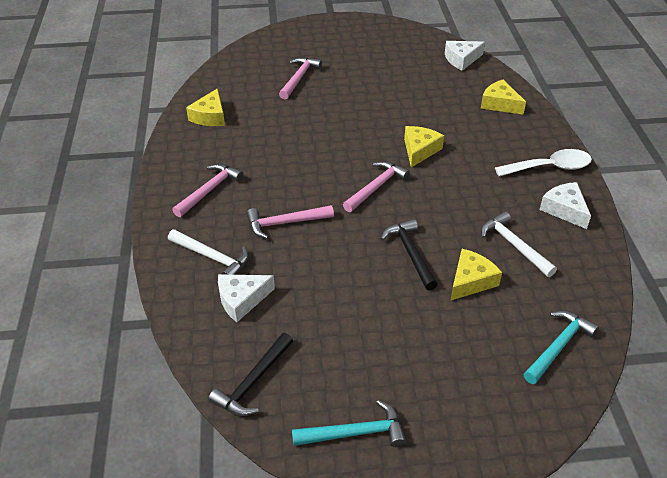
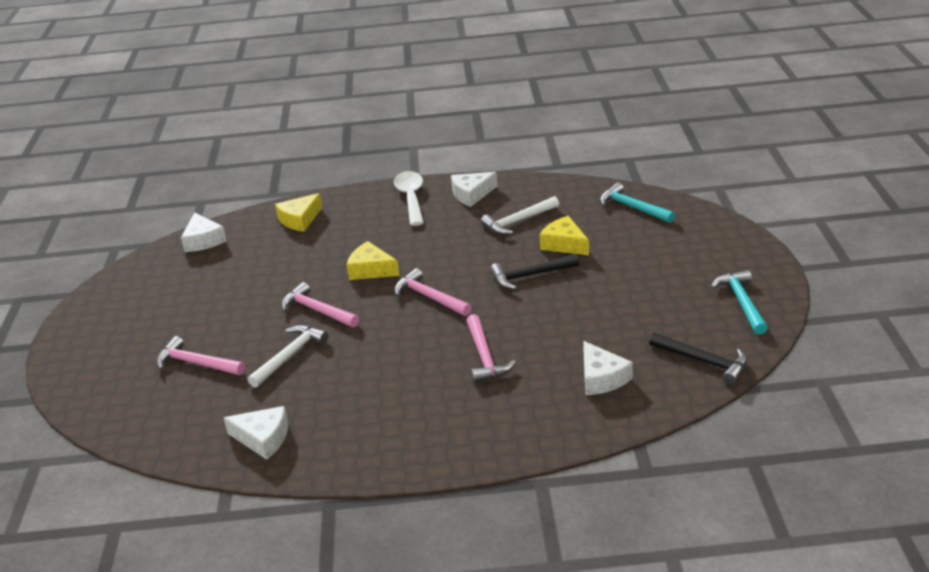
camera: 85 degrees left, 10 degrees down
(209, 190) = (422, 421): pink hammer -> pink hammer (317, 310)
(210, 116) = (263, 438): yellow cheese -> white cheese
(212, 257) = (540, 406): white hammer -> white hammer (290, 356)

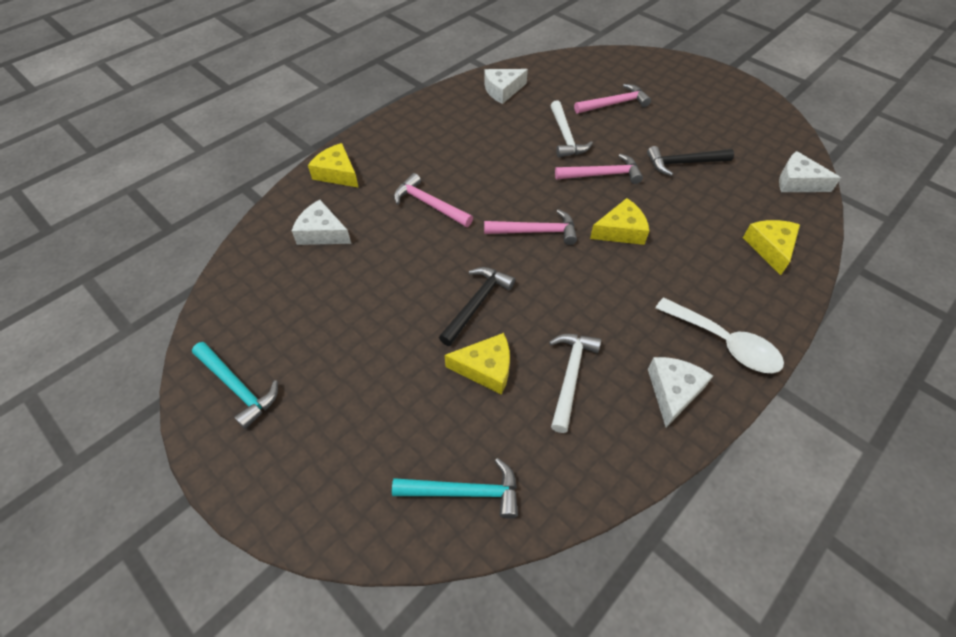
camera: 135 degrees right, 20 degrees up
(538, 430) = (337, 173): none -> yellow cheese
(703, 361) = (244, 291): black hammer -> black hammer (683, 163)

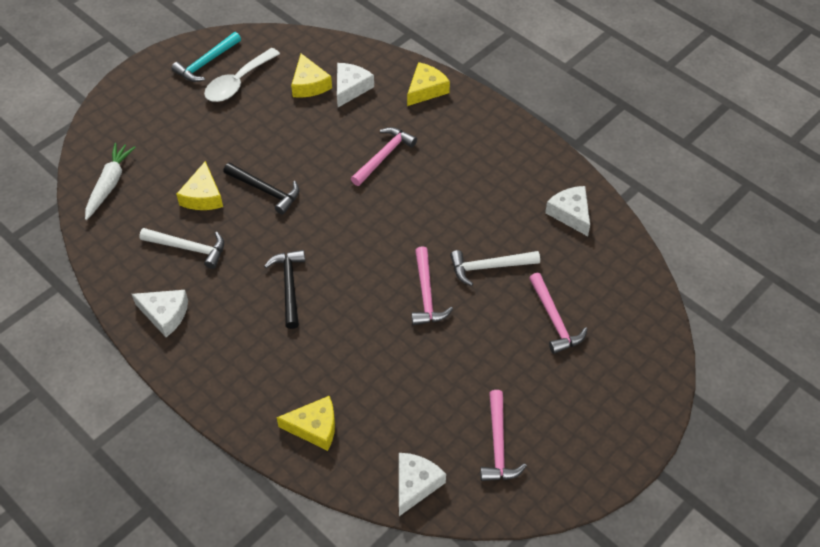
camera: 90 degrees right, 0 degrees up
(464, 492) = (109, 184): turquoise hammer -> white carrot
(536, 231) = (346, 234): pink hammer -> pink hammer (498, 445)
(621, 231) = (344, 301): yellow cheese -> yellow cheese (309, 84)
(683, 163) = (446, 373): black hammer -> black hammer (289, 286)
(725, 343) = (205, 361): white spoon -> white spoon (237, 83)

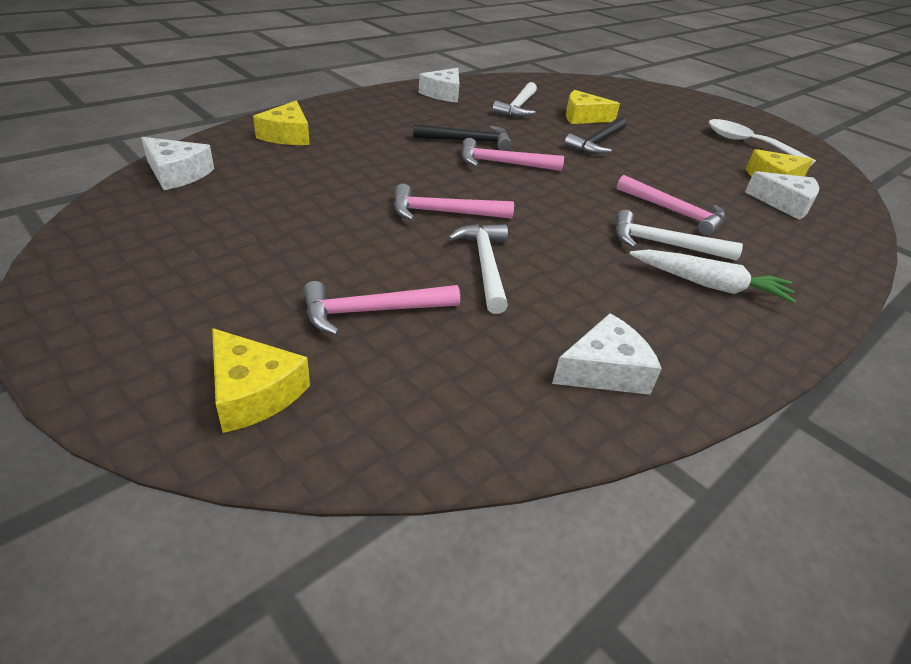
camera: 90 degrees right, 15 degrees down
(109, 184) = (589, 87): white carrot -> white carrot (709, 285)
(206, 63) = (767, 133): turquoise hammer -> none
(426, 89) = (822, 258): yellow cheese -> yellow cheese (253, 392)
(433, 169) = (664, 244): none -> white hammer
(498, 445) = (185, 230): pink hammer -> pink hammer (503, 163)

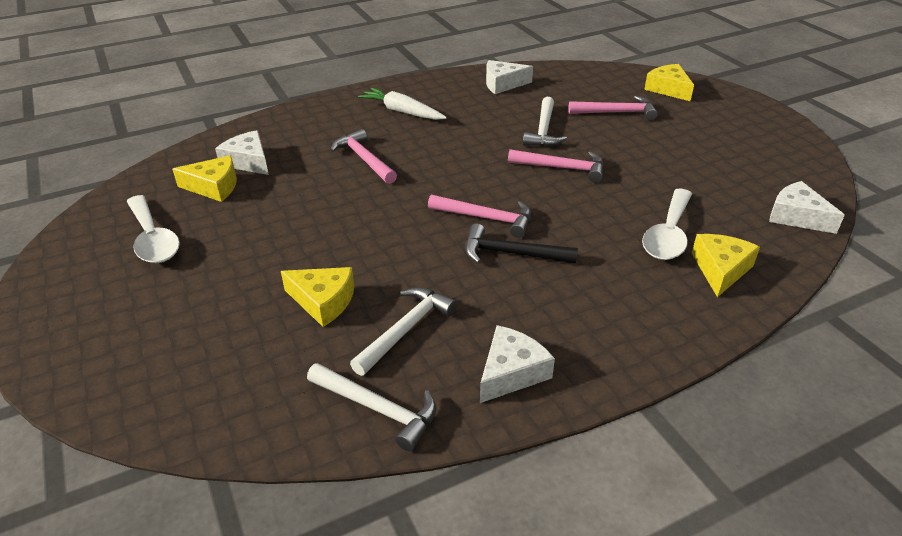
camera: 160 degrees left, 0 degrees up
(327, 156) = (668, 235): none -> white spoon
(597, 143) = (353, 247): black hammer -> none
(664, 244) = (404, 136): white hammer -> white hammer (378, 409)

